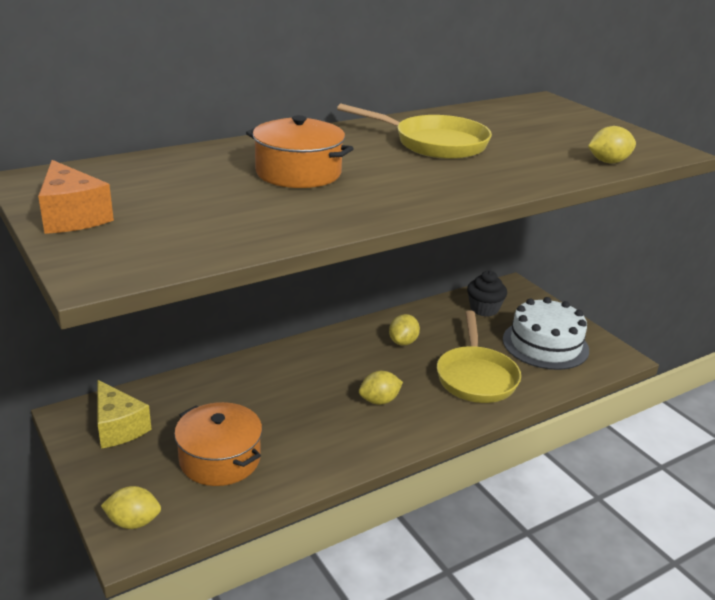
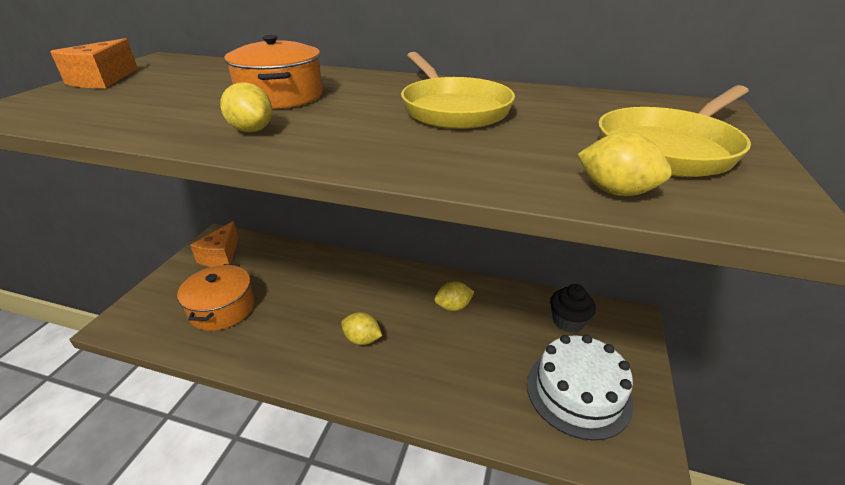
camera: 50 degrees right, 5 degrees up
(118, 427) = (221, 256): yellow cheese -> orange cheese
(133, 522) = (134, 314): yellow lemon -> yellow lemon (251, 130)
(476, 377) = (462, 374): yellow pan -> yellow pan (669, 149)

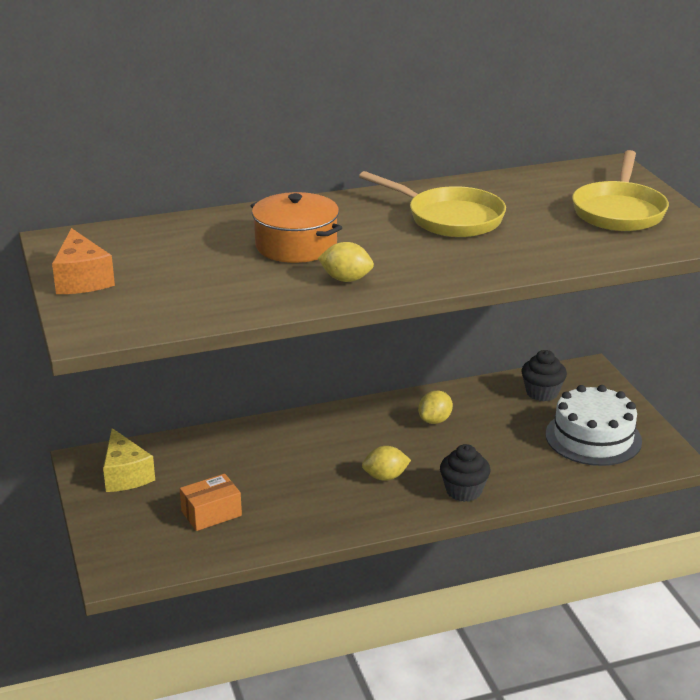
camera: 35 degrees left, 5 degrees down
(221, 256) = (125, 475): orange cheese -> yellow cheese
(222, 309) = (211, 513): orange pot -> orange box
(405, 387) = (463, 491): none -> black cupcake
(615, 192) = (621, 249): yellow lemon -> none

